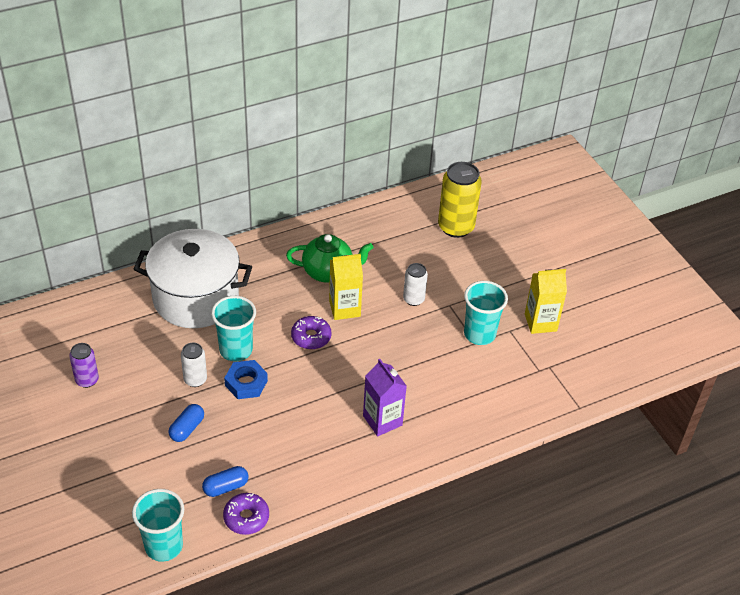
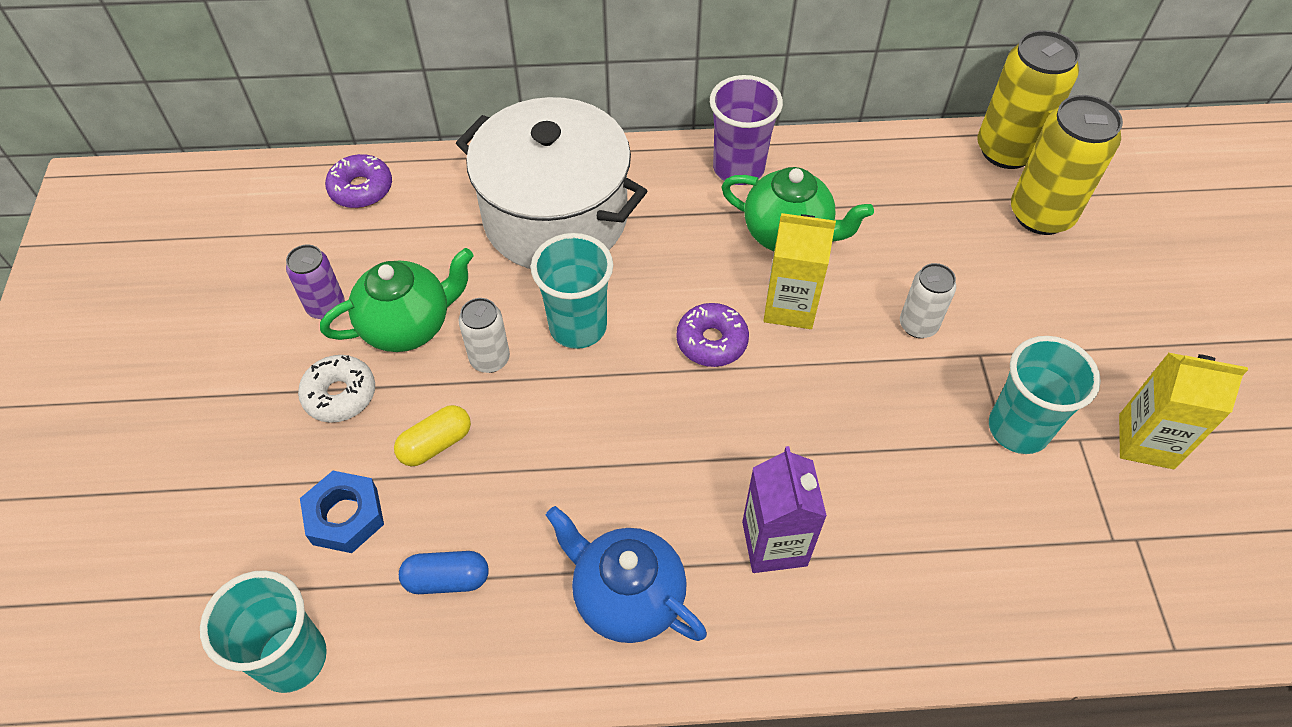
camera: 25 degrees right, 10 degrees up
(120, 421) = (340, 394): none -> white donut
(140, 376) = (408, 325): none -> green teapot
(187, 429) = (436, 444): blue capsule -> yellow capsule
(246, 383) = (568, 392): blue nut -> blue nut (345, 516)
(246, 517) = (454, 655): purple donut -> purple donut (361, 189)
(287, 244) = (738, 168): none -> purple cup
(320, 466) = (627, 597): none -> blue teapot
(427, 198) = (1006, 150): none -> yellow can

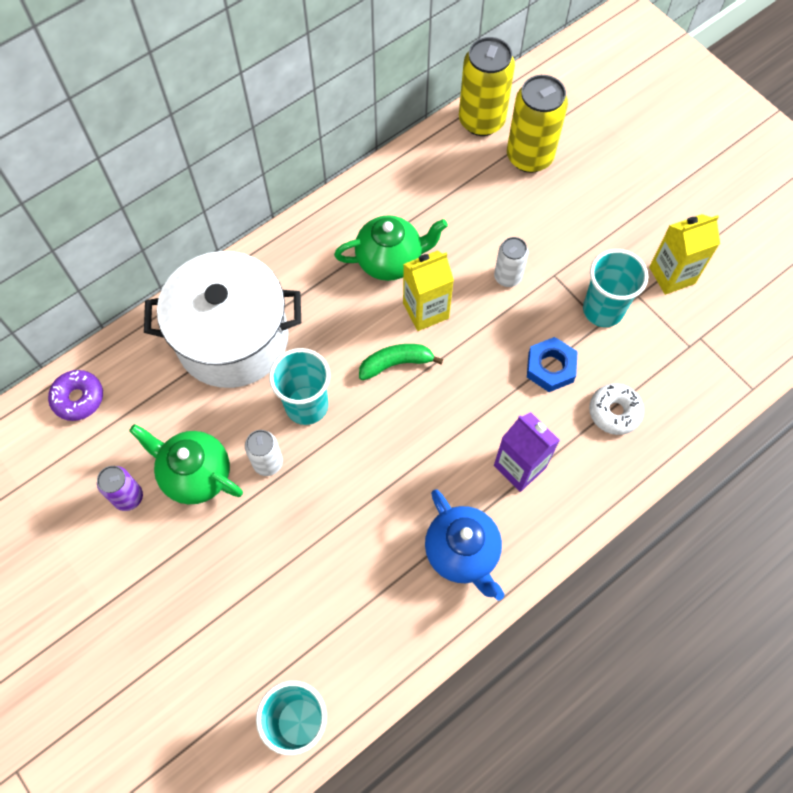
camera: 35 degrees left, 10 degrees up
(340, 394) = (190, 549): white donut -> white donut (614, 412)
(345, 516) = (260, 621): blue nut -> blue nut (550, 367)
(408, 325) = (196, 474): green teapot -> green teapot turned 90 degrees counterclockwise
(436, 444) = (279, 539): yellow capsule -> none
(447, 579) = (353, 614): blue capsule -> none
(627, 597) = (462, 553): blue teapot -> blue teapot turned 120 degrees counterclockwise
(711, 341) = (396, 363): purple donut -> green banana
(738, 168) = (325, 230): purple cup -> none

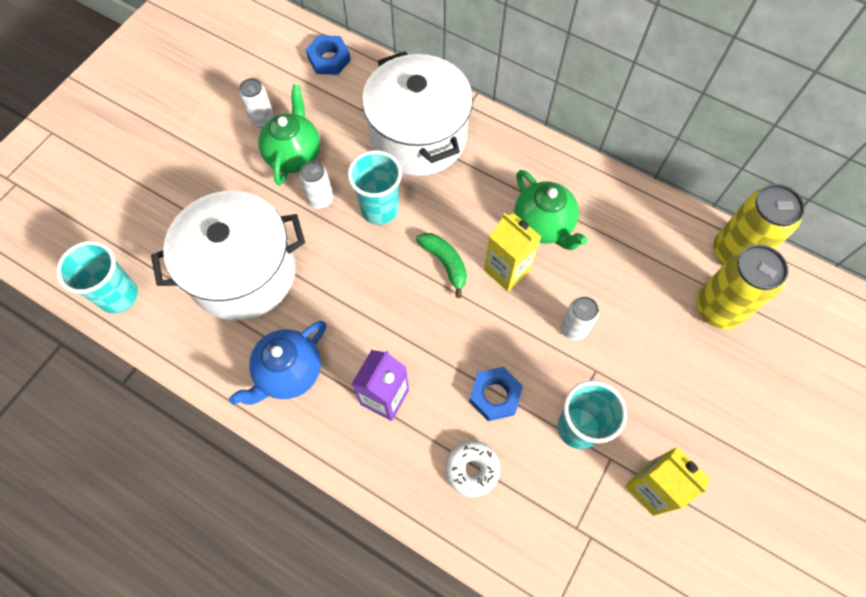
camera: 70 degrees right, 0 degrees up
(78, 398) = (329, 59): purple donut -> blue nut
(128, 497) = (262, 119): purple can -> white can
(326, 571) = (243, 273): none -> white pot

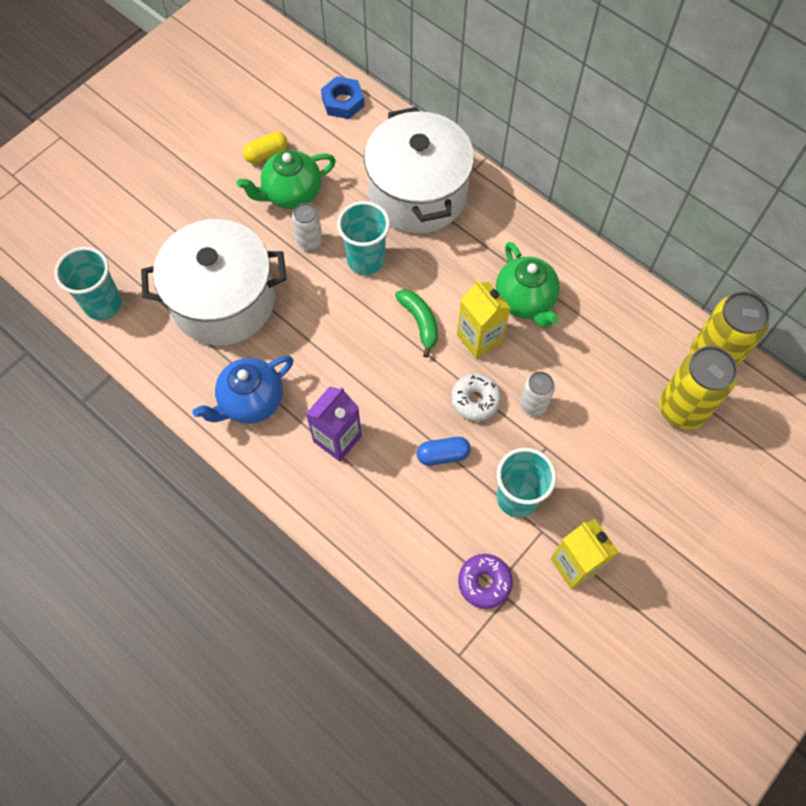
camera: 10 degrees right, 0 degrees up
(262, 119) = (266, 154): white can -> yellow capsule
(294, 155) = (291, 194): green teapot -> green teapot turned 135 degrees counterclockwise
(472, 469) = (407, 518): white donut -> white donut (475, 400)
(495, 396) = (443, 455): blue nut -> blue capsule
(564, 524) = (484, 582): none -> purple donut

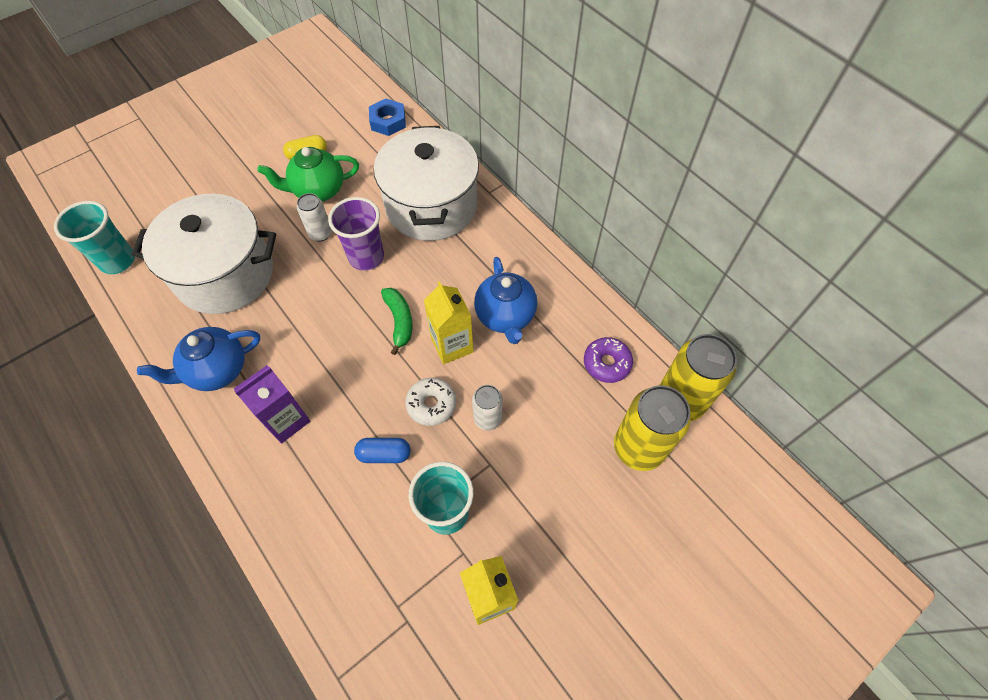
camera: 10 degrees right, 5 degrees down
(366, 260) = (366, 257): turquoise cup -> purple cup
(484, 582) = (388, 599): purple donut -> purple donut (606, 363)
(525, 301) = (505, 316): green teapot -> blue teapot

